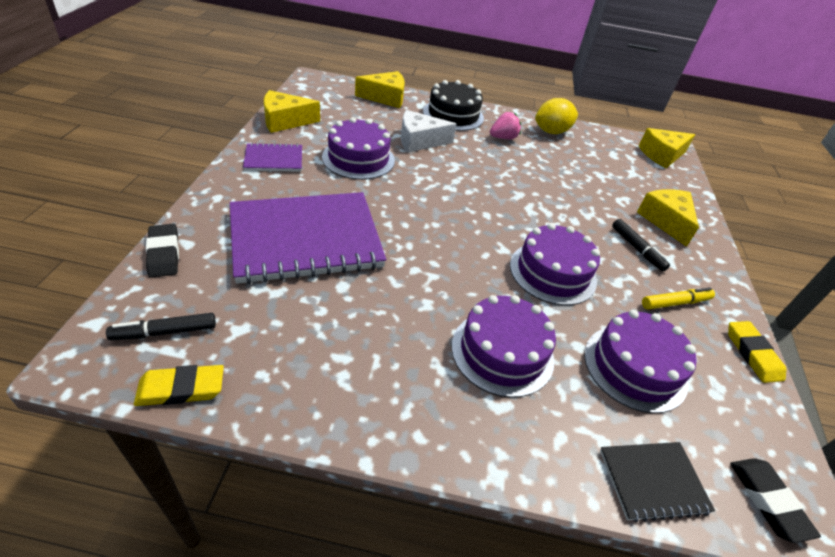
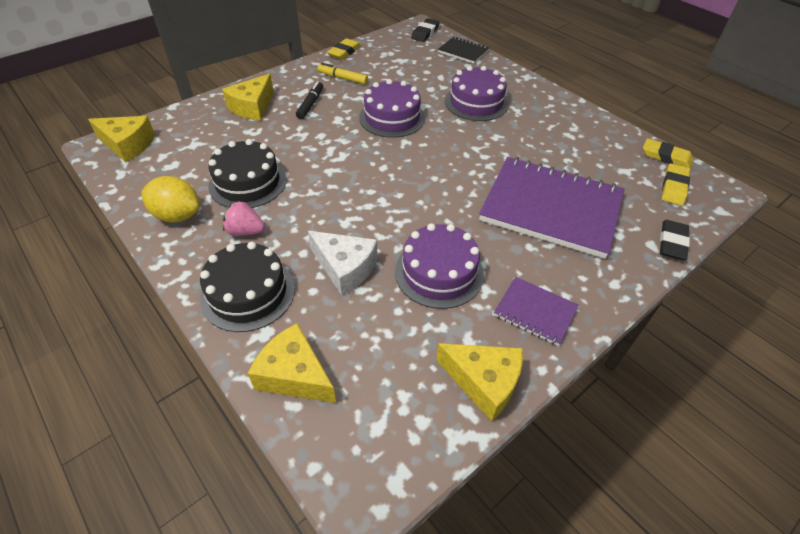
camera: 135 degrees left, 5 degrees up
(165, 332) = (674, 187): black marker -> yellow eraser
(552, 163) = (247, 183): none -> black cake
(635, 367) = (414, 72): purple cake -> none

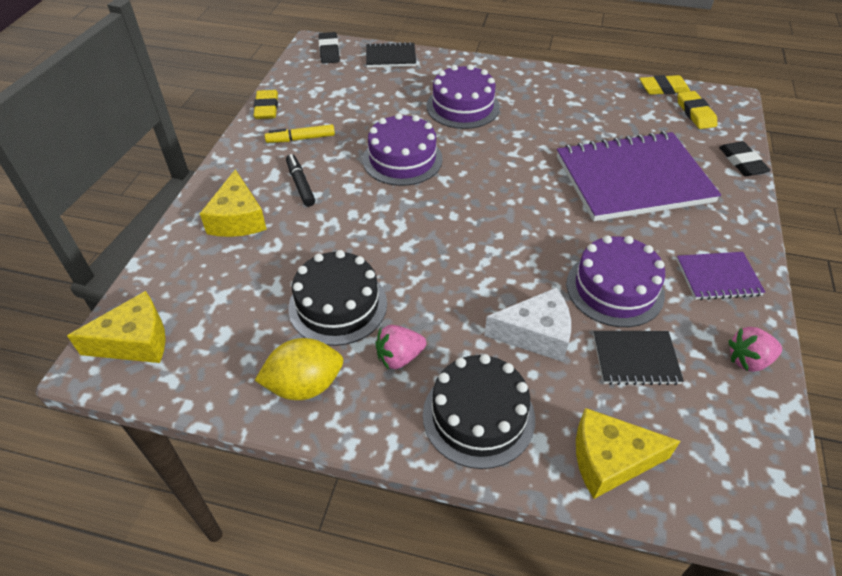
camera: 35 degrees left, 0 degrees up
(395, 326) = (635, 359): none -> black notebook
(484, 382) = (748, 360): yellow cheese -> pink strawberry

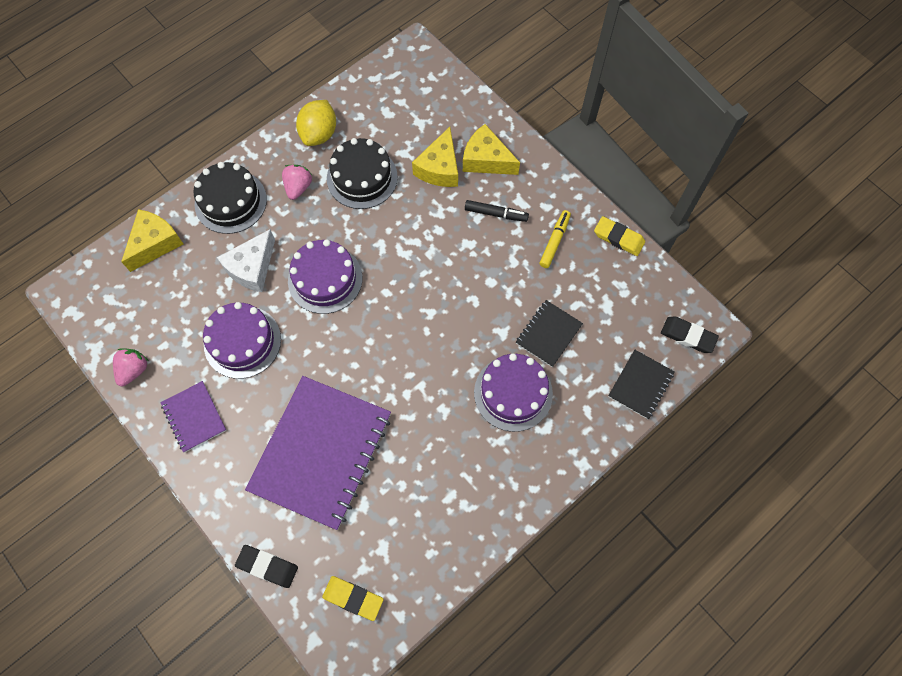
camera: 125 degrees right, 20 degrees up
(135, 341) = (416, 71): yellow cheese -> yellow cheese (439, 168)
(402, 159) = (475, 298): purple cake -> purple cake (325, 279)
(635, 359) = (190, 308): black notebook -> black notebook (548, 334)
(663, 88) = (409, 607): yellow eraser -> none
(718, 277) = (194, 417): purple notebook -> purple notebook turned 60 degrees counterclockwise

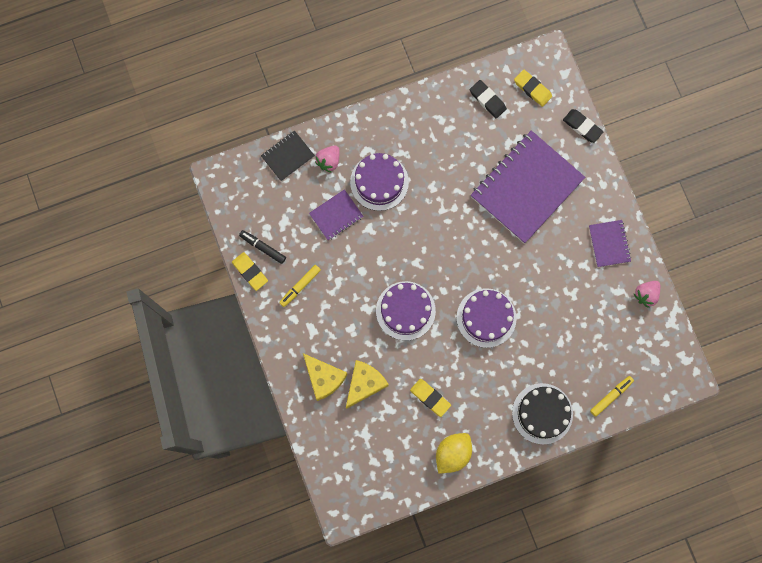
camera: 160 degrees left, 10 degrees up
(155, 243) = (610, 396): yellow cheese -> yellow marker
(242, 342) = (561, 289): purple cake -> purple cake (405, 310)
(252, 268) = (539, 347): white cheese -> none
(298, 187) = (484, 407): pink strawberry -> pink strawberry (328, 161)
(362, 177) = (430, 397): black cake -> yellow eraser
(495, 214) = (335, 326): black marker -> black marker (263, 248)
(548, 334) = (336, 215): black notebook -> purple notebook
(688, 336) = (237, 178): black eraser -> black eraser (487, 100)

